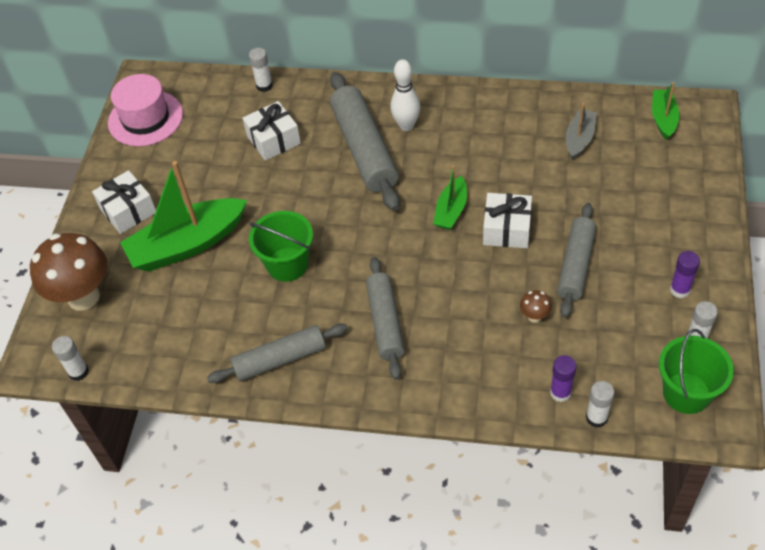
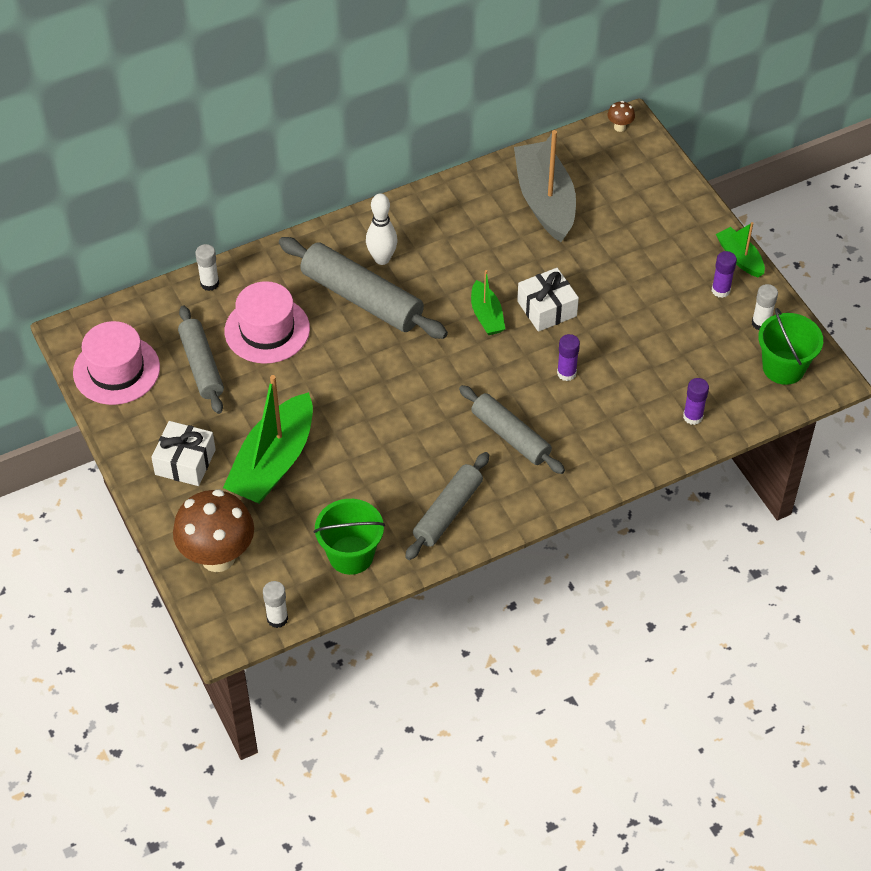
camera: 40 degrees left, 0 degrees up
(273, 140) = (267, 330): white gift -> pink hat
(287, 264) = (383, 432): green bucket -> green bucket (351, 555)
(478, 293) = (566, 373): none -> purple glue stick
(534, 316) = (626, 368): brown mushroom -> brown mushroom (619, 127)
(576, 265) = (626, 311): grey rolling pin -> grey rolling pin (202, 366)
(579, 139) = (545, 201): grey boat -> grey boat, size x1.93
(596, 418) = (733, 421): white glue stick -> none
(663, 119) = (601, 150): green boat -> green boat (739, 258)

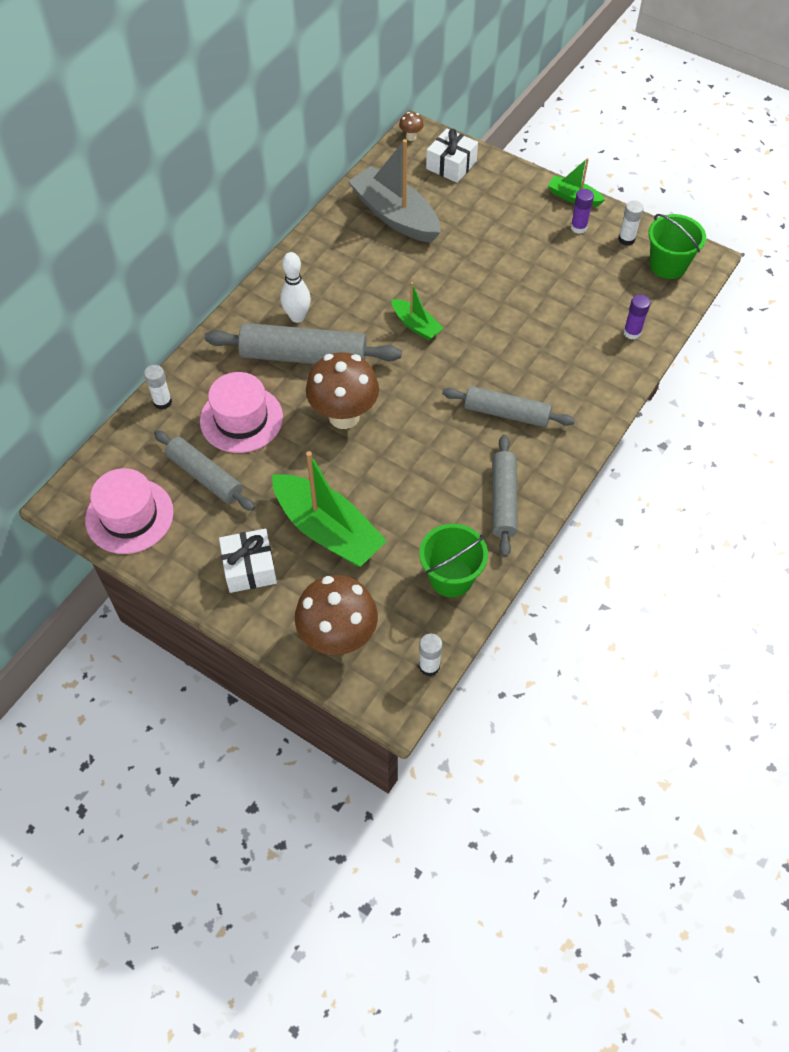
camera: 30 degrees left, 5 degrees up
(273, 462) = (327, 530): green boat -> green boat turned 45 degrees counterclockwise
(359, 369) = (344, 416): none -> brown mushroom
(547, 309) = (459, 299): white gift -> white gift (451, 165)
(566, 373) = (512, 343): purple glue stick -> none

